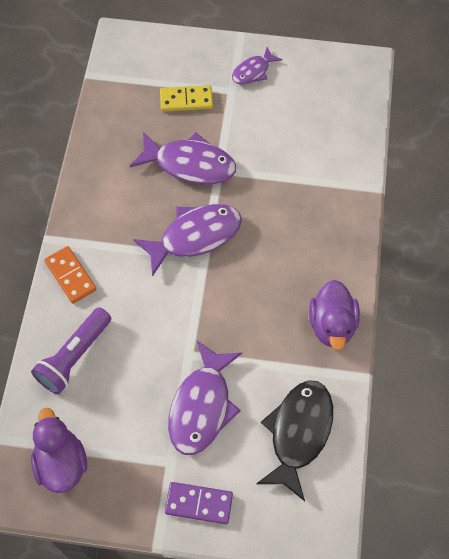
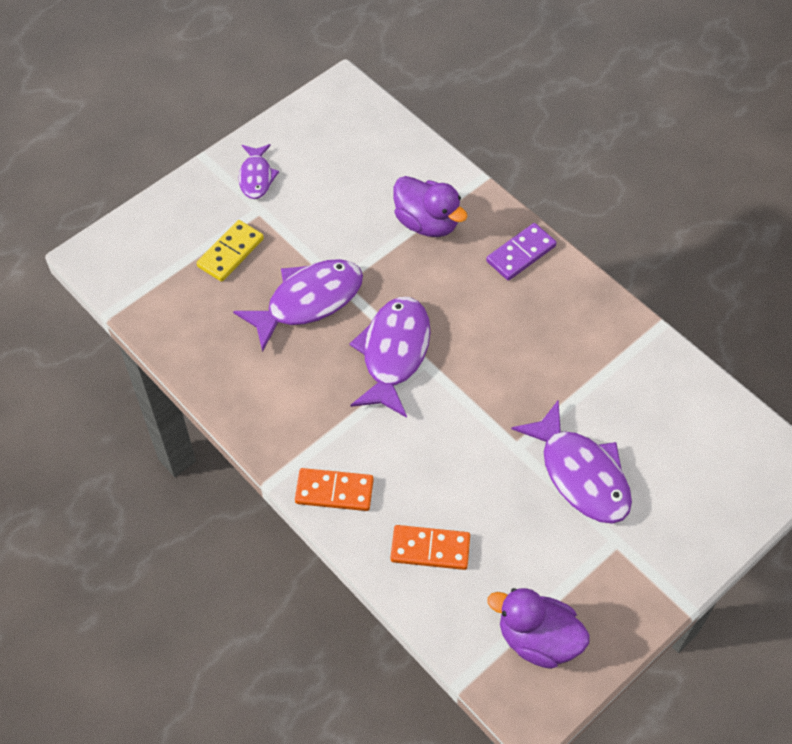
camera: 50 degrees left, 5 degrees down
(74, 356) = (430, 549): purple flashlight -> orange domino
(198, 504) = (677, 546): purple domino -> purple domino (521, 254)
(298, 433) = (673, 415): black fish -> none
(332, 325) = (589, 312): purple duck -> purple duck (427, 223)

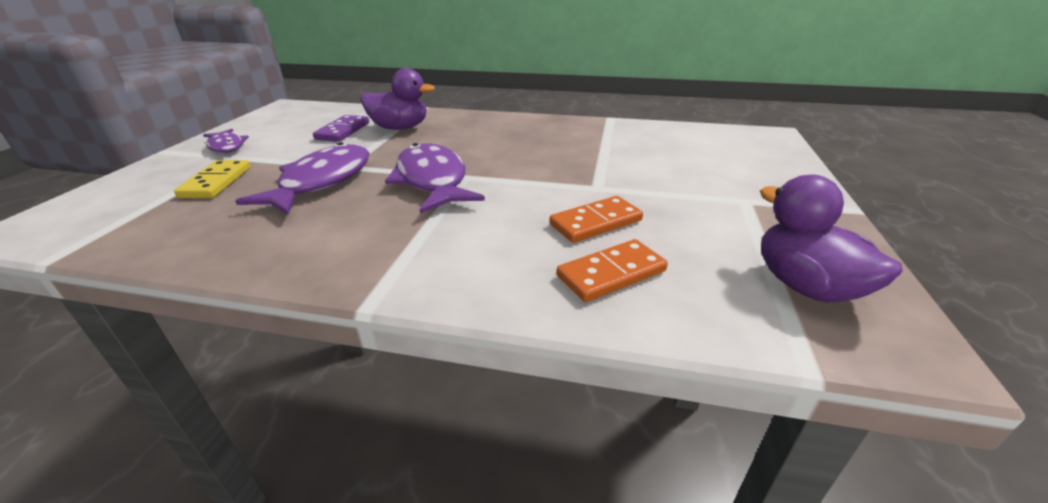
camera: 35 degrees left, 25 degrees down
(334, 491) = (457, 279): orange domino -> orange domino (596, 222)
(521, 254) = (484, 121): purple domino -> purple domino (343, 131)
(537, 639) = (805, 286): purple duck -> purple duck turned 75 degrees clockwise
(580, 474) = (663, 181): purple fish -> none

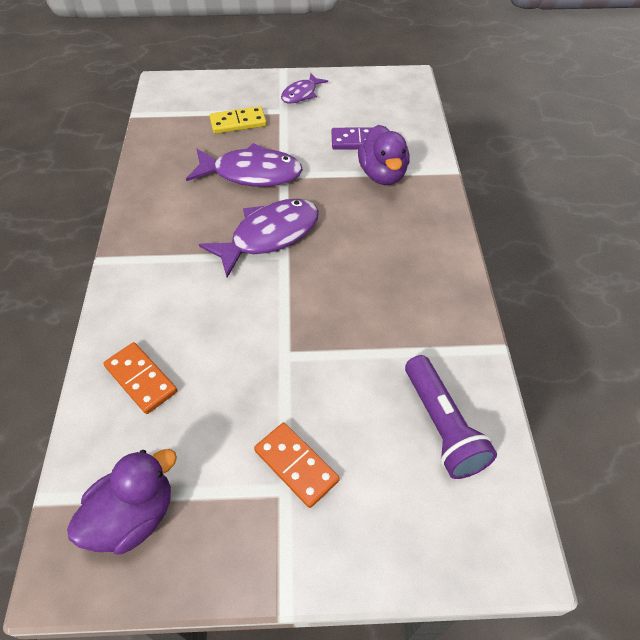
camera: 75 degrees right, 20 degrees up
(596, 222) = (215, 361): orange domino -> orange domino (296, 465)
(676, 140) = (442, 425): none -> purple flashlight

